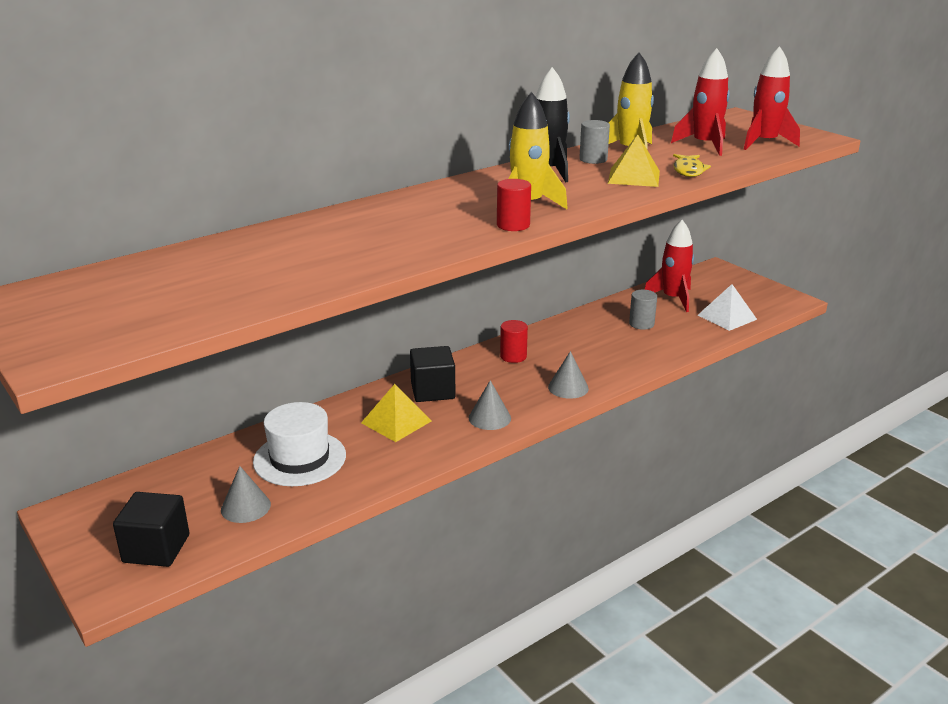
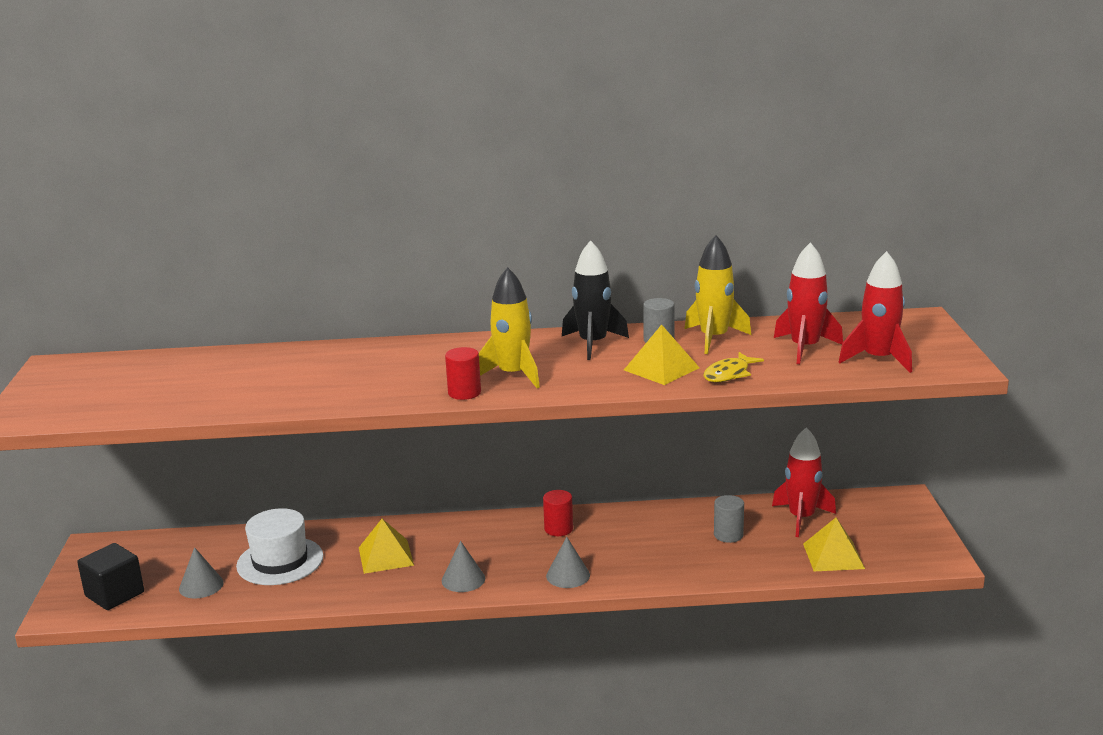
camera: 35 degrees right, 5 degrees down
(433, 391) = (448, 538): black cube -> none
(727, 317) = (833, 556): white pyramid -> yellow pyramid

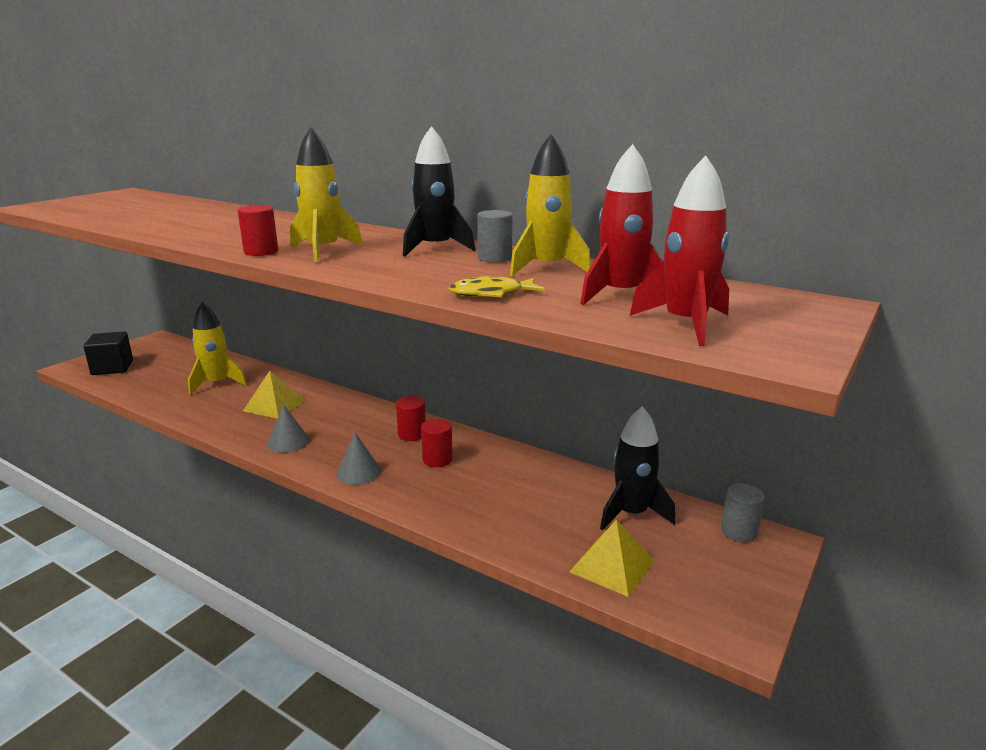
camera: 35 degrees right, 0 degrees up
(201, 585) = (155, 380): grey cone -> none
(280, 561) = (216, 383): white hat -> yellow rocket
(613, 539) = (437, 460): none -> red cylinder
(661, 369) = (443, 275): yellow pyramid -> none
(728, 535) = (538, 498): grey cylinder -> grey cylinder (739, 531)
(801, 518) = (631, 513): red rocket -> black rocket

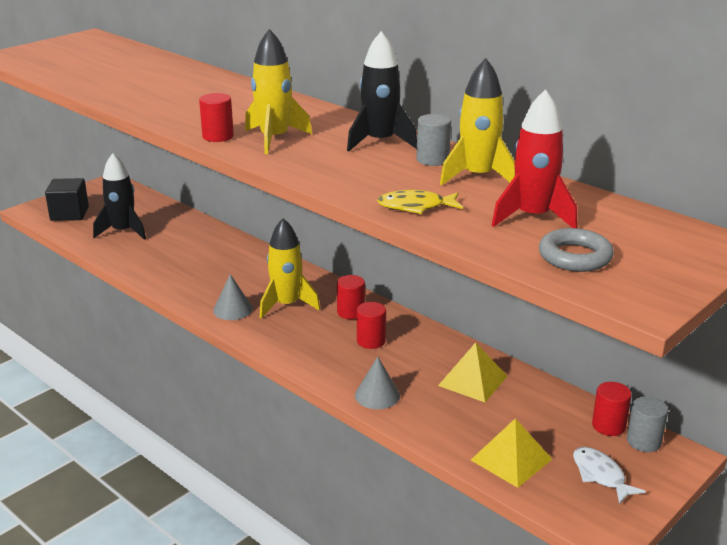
camera: 10 degrees right, 5 degrees up
(216, 383) = (168, 240): yellow rocket -> yellow rocket (287, 305)
(274, 405) = (222, 269): yellow pyramid -> yellow pyramid (473, 380)
(358, 472) = (295, 346): grey cone -> grey cone (377, 395)
(631, 513) = (545, 413): black rocket -> black rocket (123, 231)
(685, 324) = (575, 257): red rocket -> grey ring
(698, 519) = (608, 426): none -> red cylinder
(709, 572) = (600, 475): none -> white fish

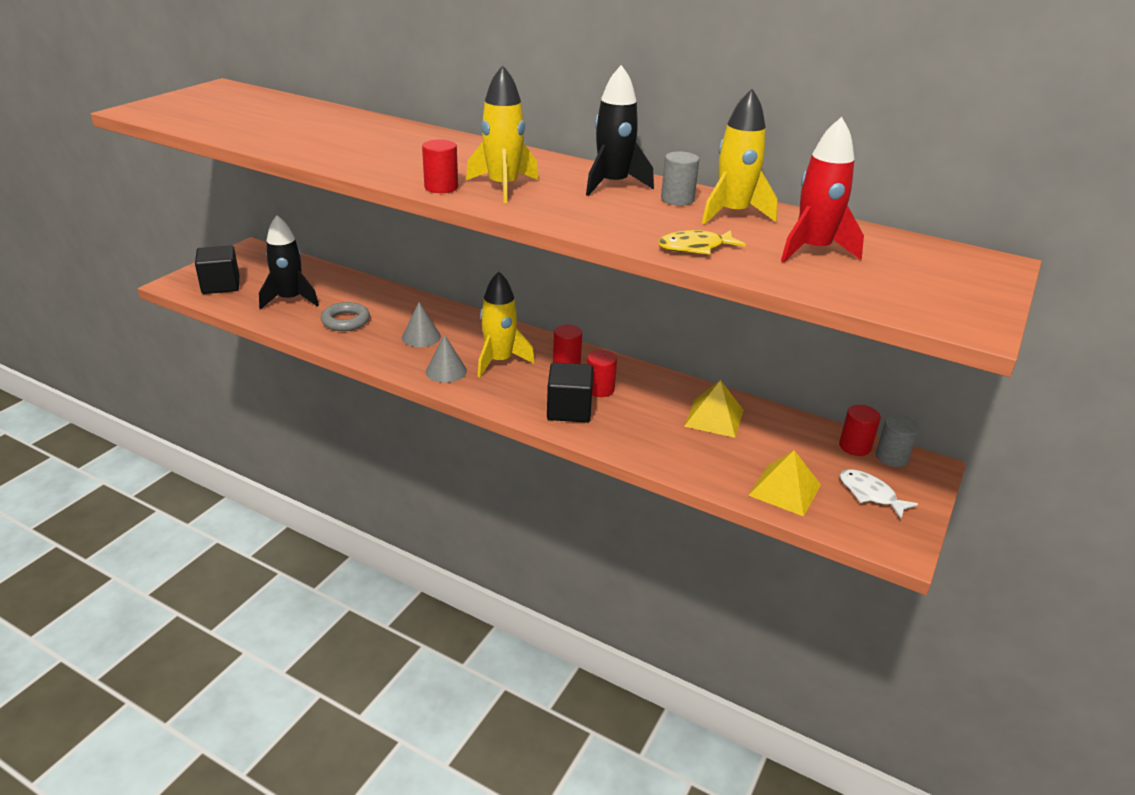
camera: 15 degrees left, 5 degrees up
(331, 357) = (569, 410): none -> black cube
(377, 395) = (631, 442): grey cone -> grey cone (421, 337)
(575, 257) = (879, 286): grey ring -> grey ring (346, 321)

